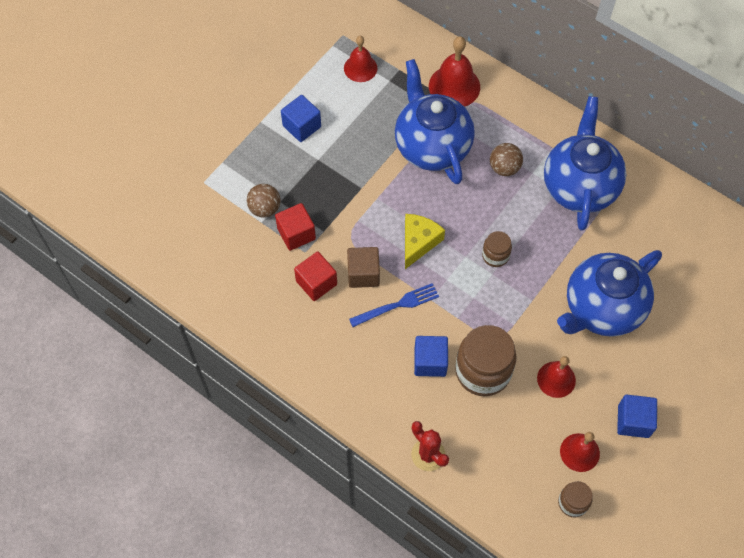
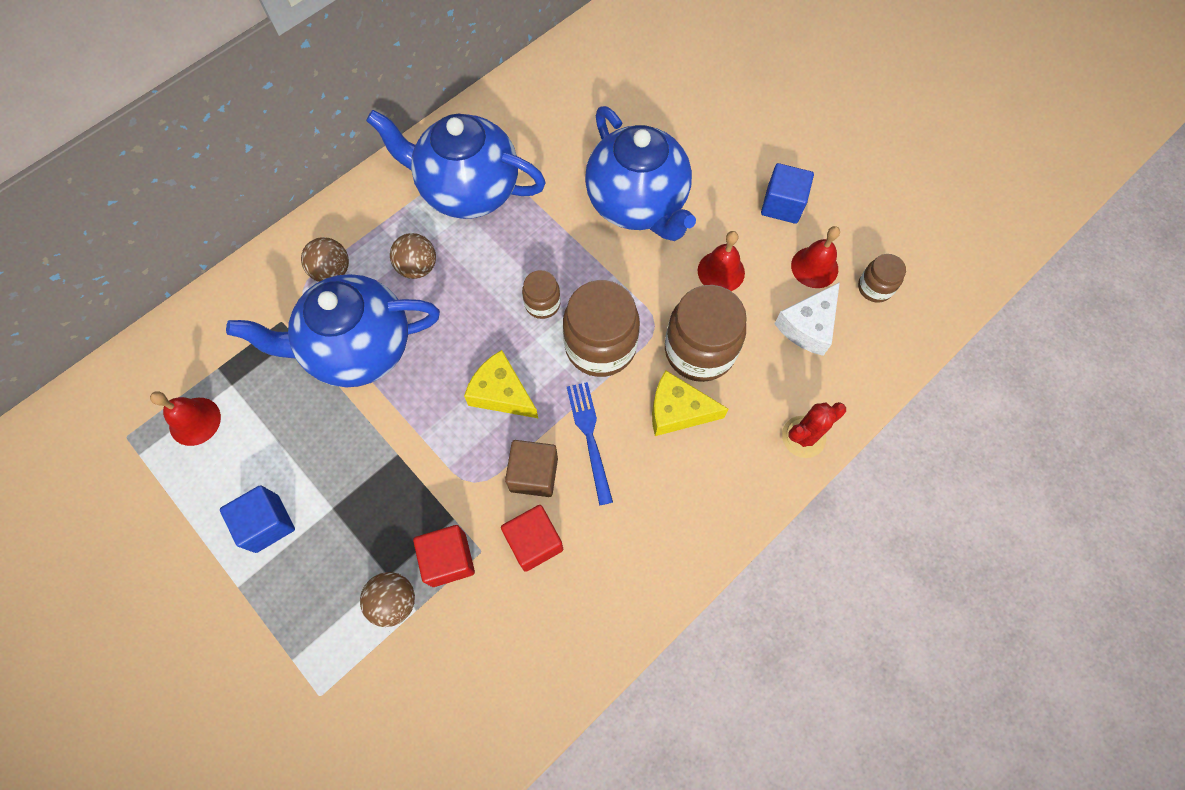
camera: 80 degrees left, 5 degrees up
(430, 362) = (677, 411): blue cube -> yellow cheese
(454, 86) = (271, 302): red bell -> none
(470, 301) = (600, 346): none -> brown jar
(487, 116) = (332, 271): none -> brown ball
(523, 451) = (808, 326): none -> white cheese

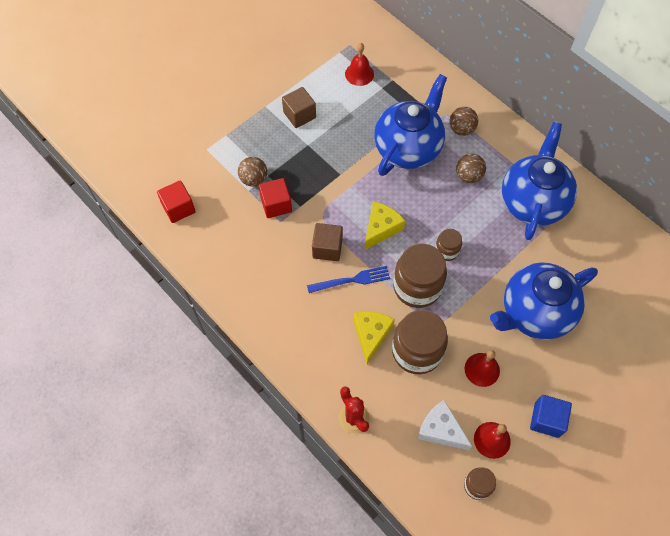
camera: 90 degrees right, 5 degrees down
(267, 523) = (299, 115): blue cube -> brown cube
(358, 349) = (408, 148): blue teapot -> blue teapot turned 45 degrees clockwise
(534, 542) = (285, 249): red cube -> red cube (178, 208)

